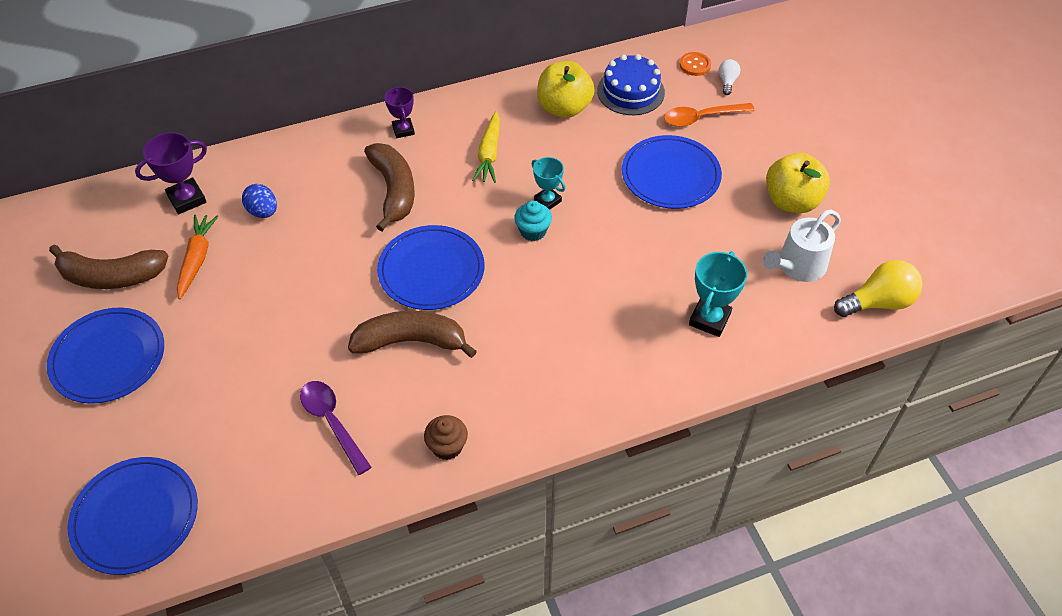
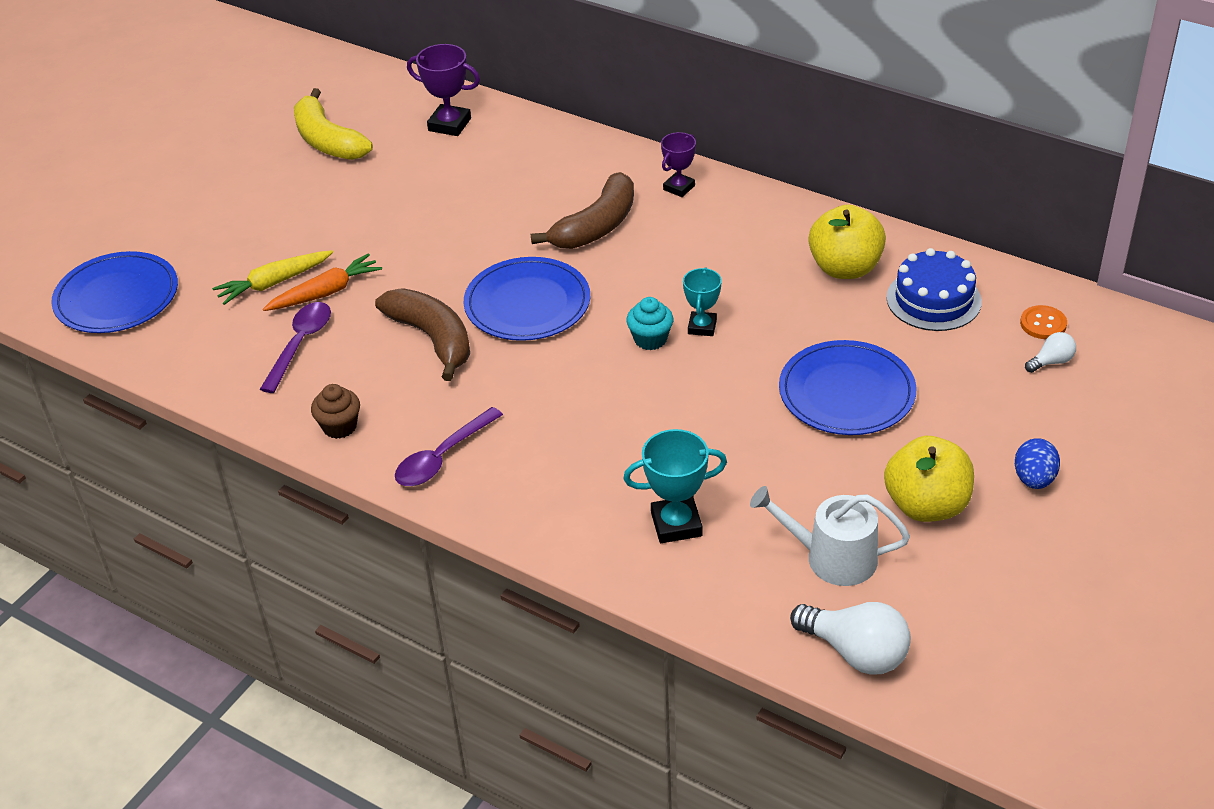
camera: 55 degrees right, 10 degrees down
(108, 358) = (248, 190): blue plate -> none
(112, 276) = (327, 141): brown banana -> yellow banana
(197, 259) = (392, 170): orange carrot -> orange carrot (325, 292)
(263, 212) = (483, 171): blue egg -> blue egg (1034, 479)
(489, 154) = (716, 256): yellow carrot -> yellow carrot (274, 283)
(537, 403) = (443, 457): none -> purple spoon
(701, 118) = (965, 371): orange spoon -> none
(878, 302) = (855, 652): yellow light bulb -> white light bulb

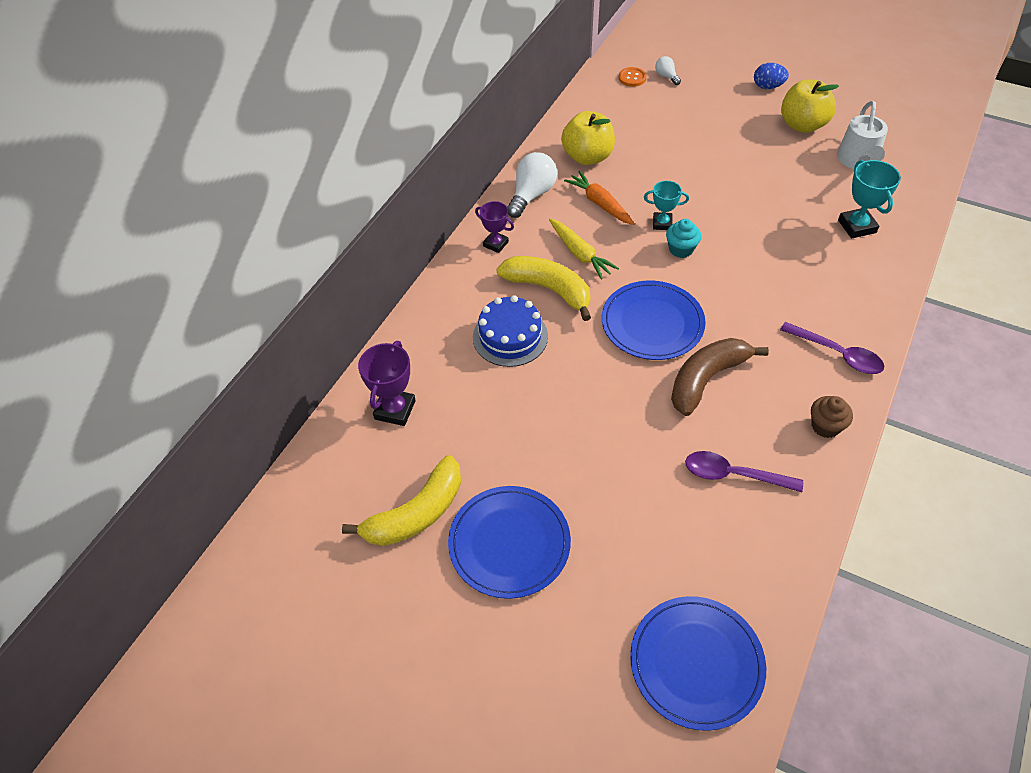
camera: 95 degrees left, 10 degrees up
(274, 283) = (652, 515): yellow carrot -> yellow carrot (580, 254)
(325, 292) = (660, 468): orange carrot -> orange carrot (600, 204)
(596, 226) = (549, 289): brown banana -> yellow banana
(846, 392) = (714, 155): blue plate -> blue plate (509, 543)
(855, 652) = (924, 151): white light bulb -> white light bulb (531, 195)
(933, 299) = (615, 119): blue cake -> blue cake (510, 336)

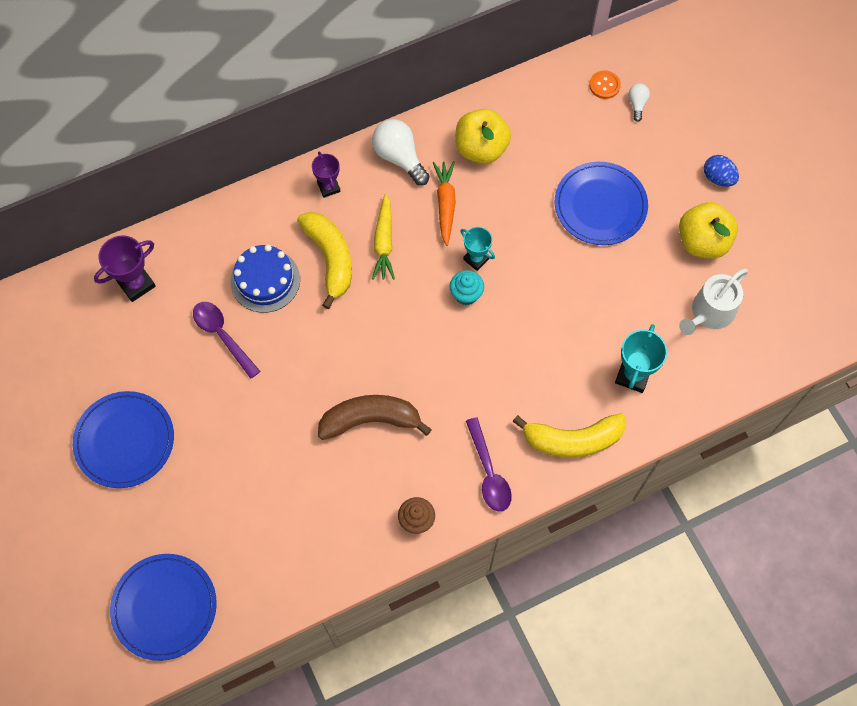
camera: 35 degrees right, 15 degrees up
(416, 513) = (86, 375): yellow banana -> yellow banana (572, 440)
(531, 195) = (399, 157): white light bulb -> white light bulb turned 105 degrees counterclockwise
(652, 323) = (378, 344): blue plate -> blue plate (600, 205)
(734, 475) = (314, 506): purple spoon -> purple spoon (222, 336)

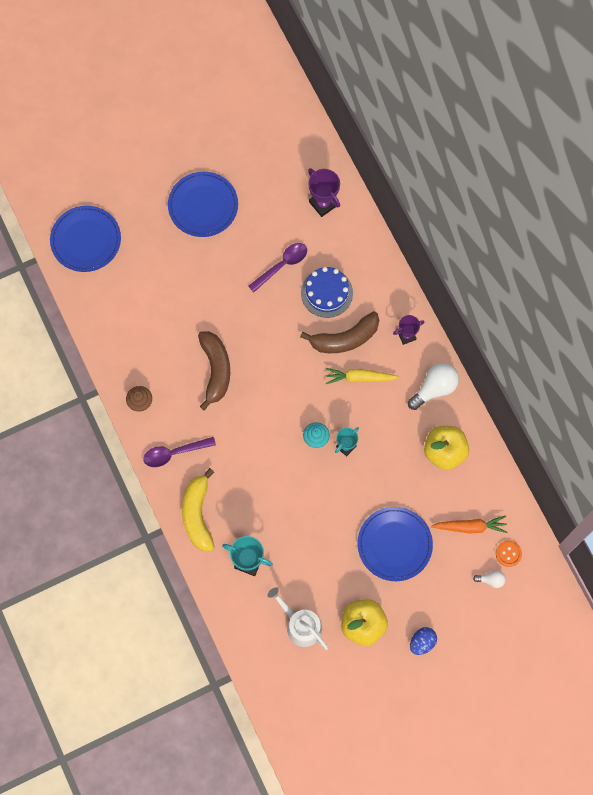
camera: 90 degrees right, 5 degrees up
(330, 259) = (345, 339): yellow banana -> brown banana
(445, 204) = (393, 423): orange carrot -> orange carrot (470, 527)

